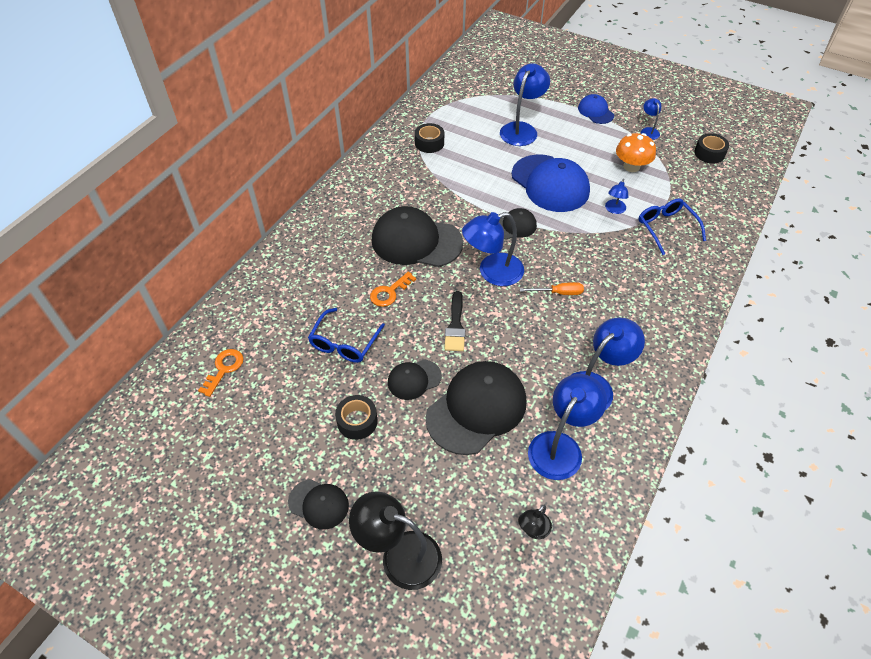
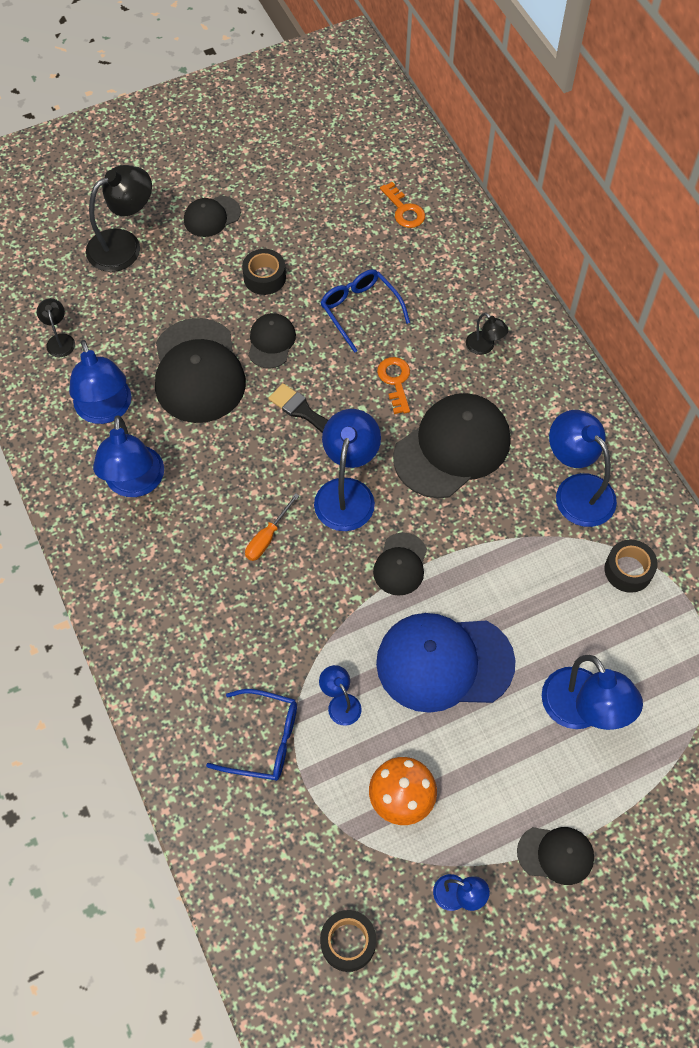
camera: 125 degrees right, 10 degrees up
(325, 262) = (484, 347): none -> black lamp
(397, 179) = (576, 490): none -> blue lamp
(595, 111) = (556, 854): blue cap -> black cap

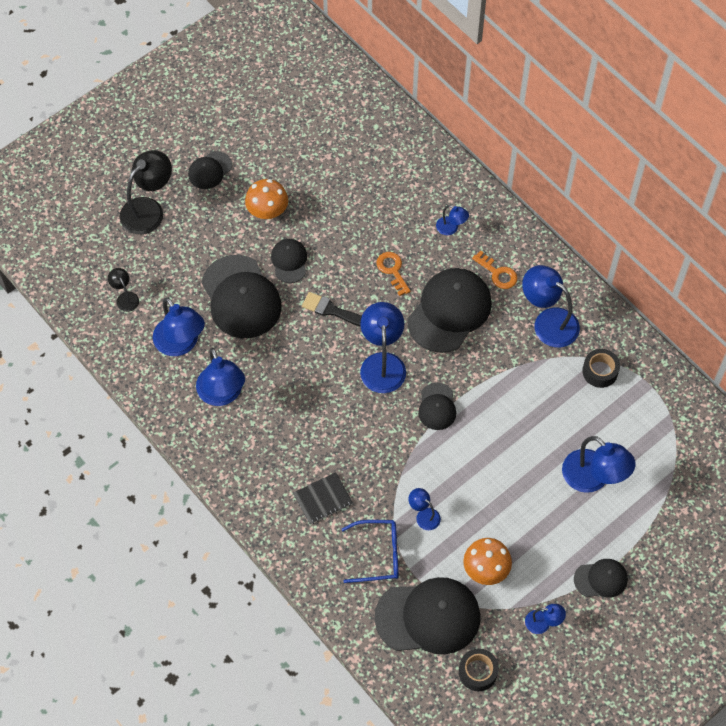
camera: 15 degrees left, 0 degrees up
(216, 648) = (323, 499): none -> black notebook
(264, 277) = (267, 211): black tape -> orange mushroom
(267, 537) = (334, 410): orange screwdriver -> none
(304, 845) = (428, 617): none -> black cap
(360, 310) = (349, 221): blue glasses -> none
(404, 210) = (358, 131): orange key -> orange key (498, 273)
(444, 663) = (488, 469): blue cap -> none
(484, 347) = (451, 228): black lamp -> blue lamp

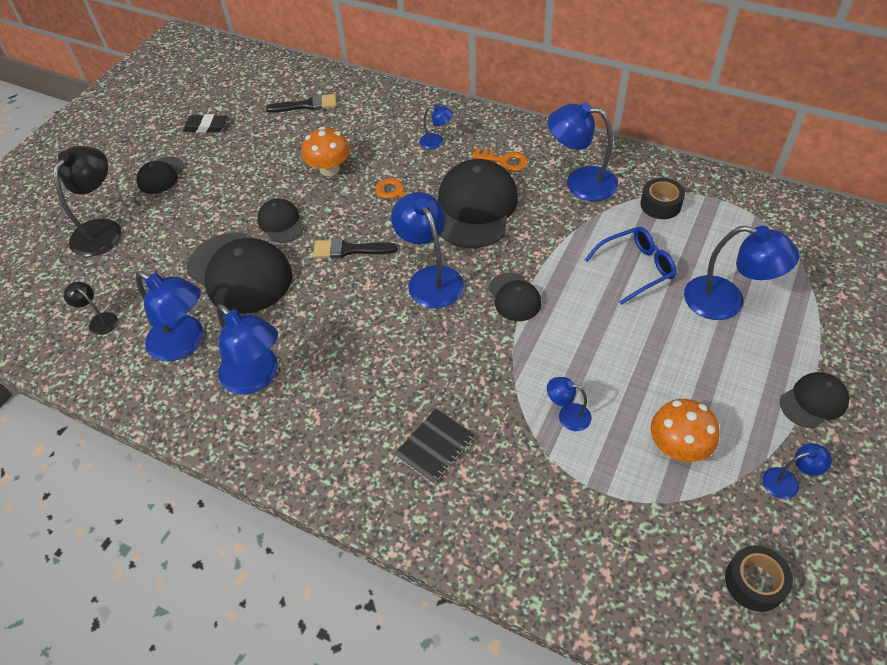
camera: 20 degrees left, 10 degrees down
(263, 129) = (206, 127): none -> black eraser
(267, 211) = (238, 189): orange mushroom -> orange mushroom (329, 169)
(358, 139) = (307, 105): none -> black brush
(378, 554) = (538, 484): blue glasses -> blue glasses (636, 268)
(428, 617) = (646, 537): black cap -> none

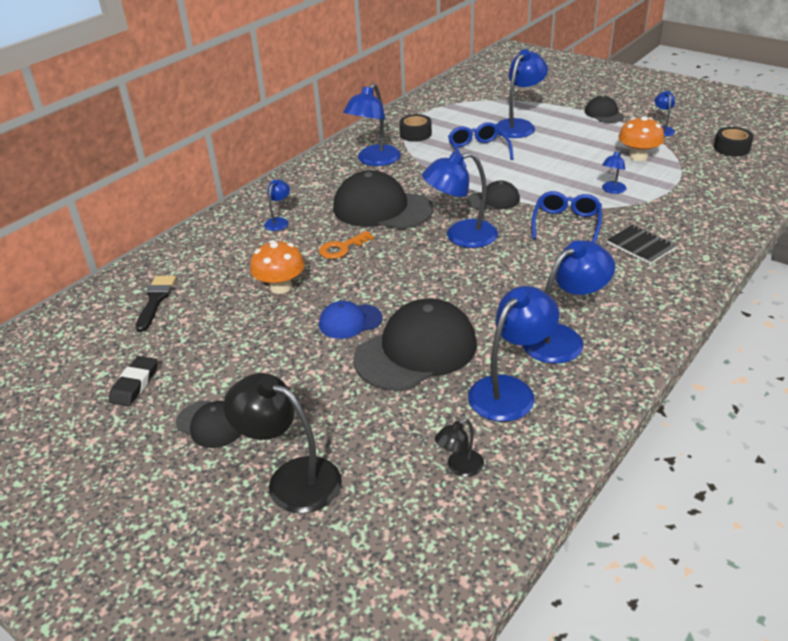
camera: 80 degrees left, 15 degrees down
(281, 223) = (350, 321): black cap -> blue cap
(349, 250) = (408, 278): black brush -> none
(474, 370) = (566, 223): none -> blue glasses
(504, 161) = (328, 190): orange key -> none

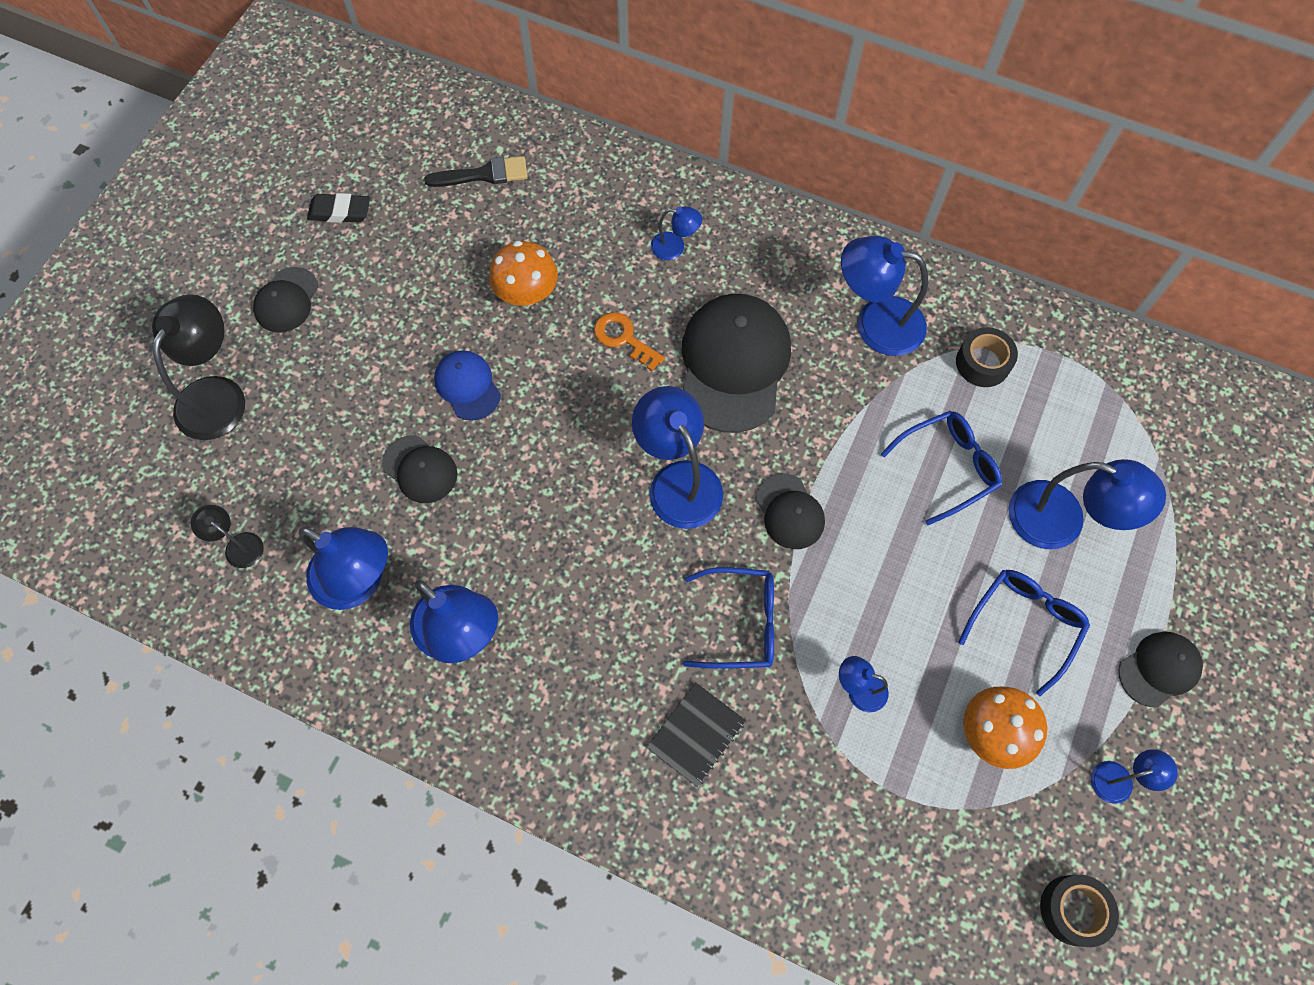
camera: 75 degrees right, 30 degrees up
(416, 351) = (420, 469): black cap -> black cap, size x0.52
(576, 141) = (1025, 624): none -> blue glasses

